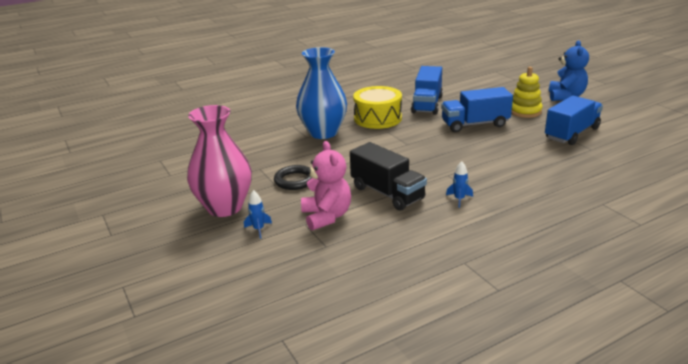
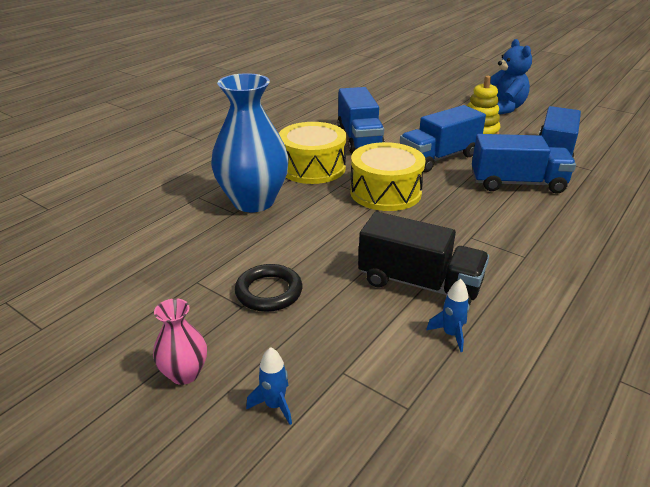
camera: 25 degrees left, 5 degrees up
(225, 207) = (184, 373): pink vase -> pink vase, size x0.47
(326, 216) = (366, 348): pink teddy bear -> none
(414, 140) = (385, 192): none -> yellow drum
(459, 199) = (518, 272): blue rocket -> blue rocket (451, 334)
(517, 149) = (517, 183): none -> blue truck

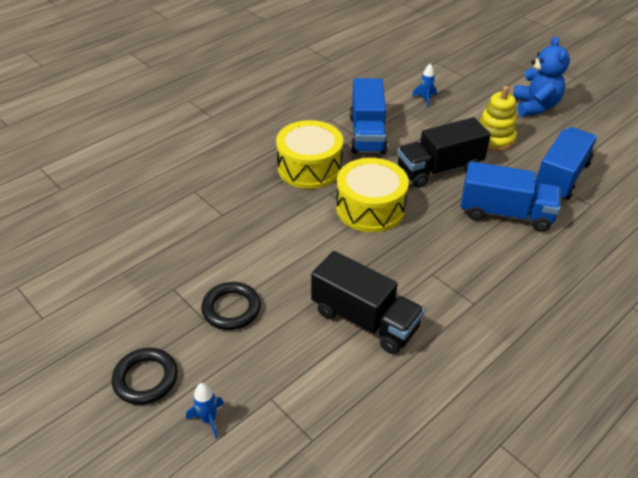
camera: 10 degrees right, 10 degrees up
(184, 373) = (145, 379): pink vase -> black ring
(253, 201) = (243, 203): blue vase -> none
(439, 158) = (439, 169): blue truck -> black truck
(451, 334) = (373, 376): blue rocket -> blue rocket (425, 99)

